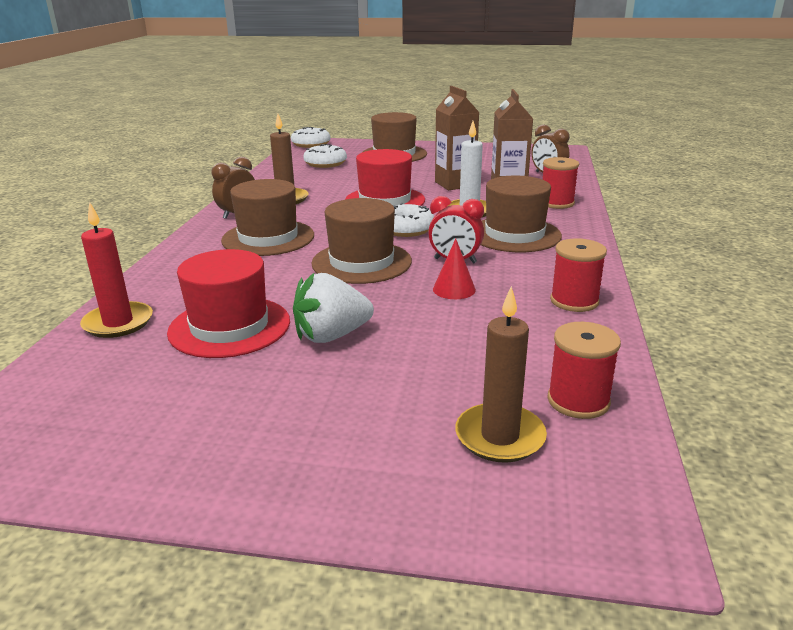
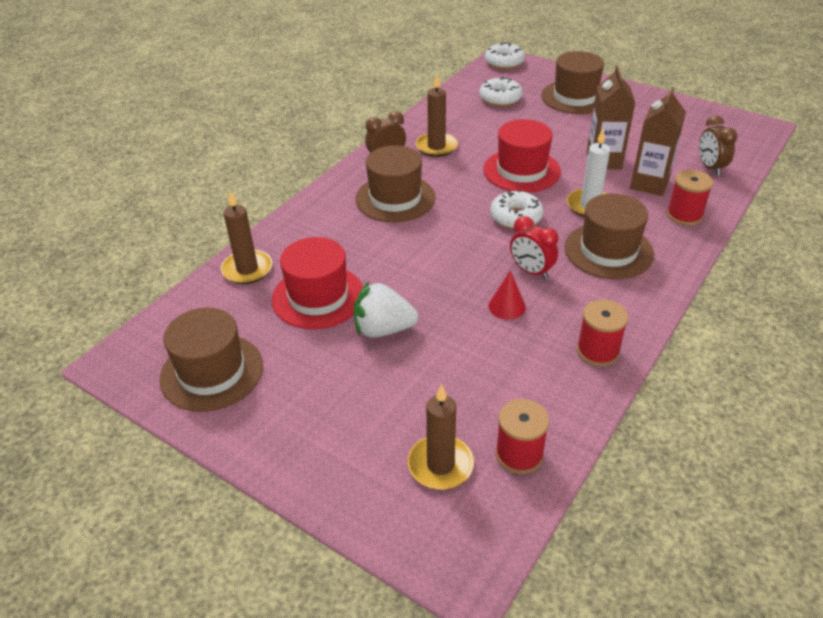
camera: 25 degrees right, 15 degrees up
(118, 323) = (247, 269): red candle -> brown candle
(361, 262) = (452, 251): brown hat -> brown hat (212, 372)

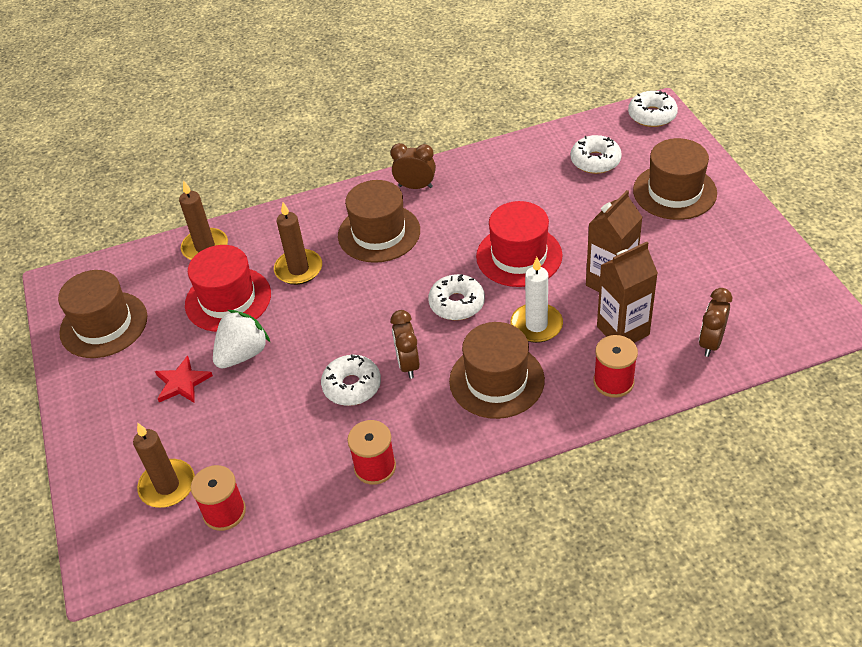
camera: 40 degrees right, 5 degrees up
(352, 378) = (182, 382): none -> red star
(383, 329) = (243, 354): white strawberry -> white strawberry turned 90 degrees clockwise
(436, 147) = (472, 193): brown candle -> brown candle (298, 269)
(507, 306) = (352, 386): red cone -> white donut
(531, 271) = (408, 364): red clock -> brown clock

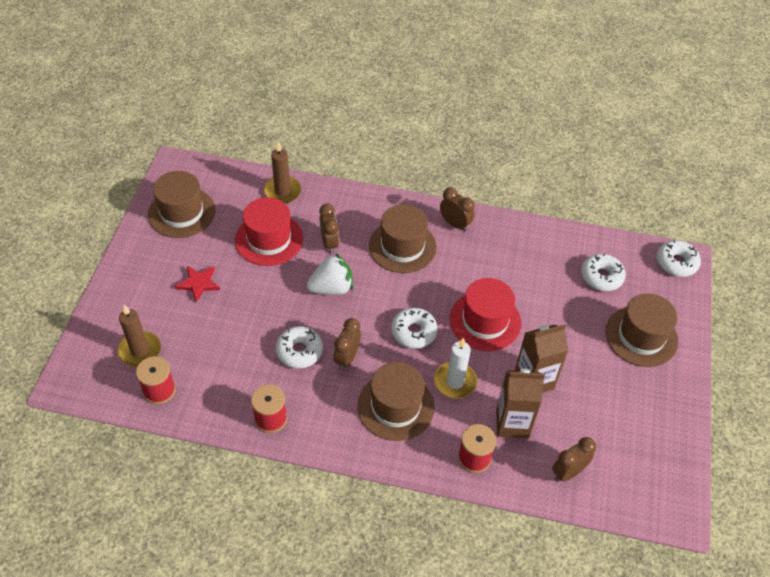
camera: 25 degrees right, 5 degrees up
(243, 354) = (249, 285): white strawberry -> white strawberry (331, 288)
(298, 269) = (329, 243): brown candle -> brown clock

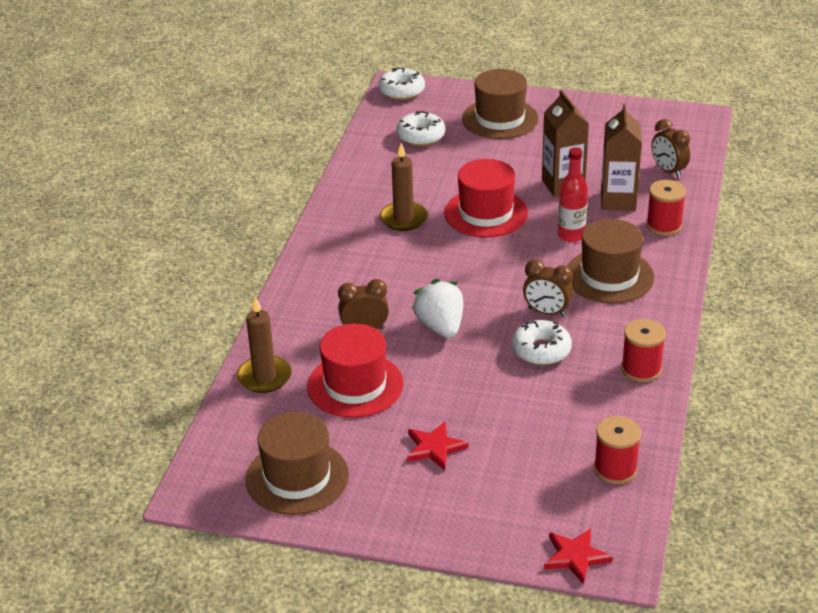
camera: 85 degrees left, 15 degrees down
(79, 359) = (575, 557): none -> red star
(140, 350) = (554, 495): brown candle -> brown candle (403, 219)
(402, 246) = (372, 271): brown hat -> none
(413, 332) = (505, 263): white donut -> none
(455, 224) = (337, 230): brown clock -> none
(455, 382) = (571, 235): white candle -> red bottle

